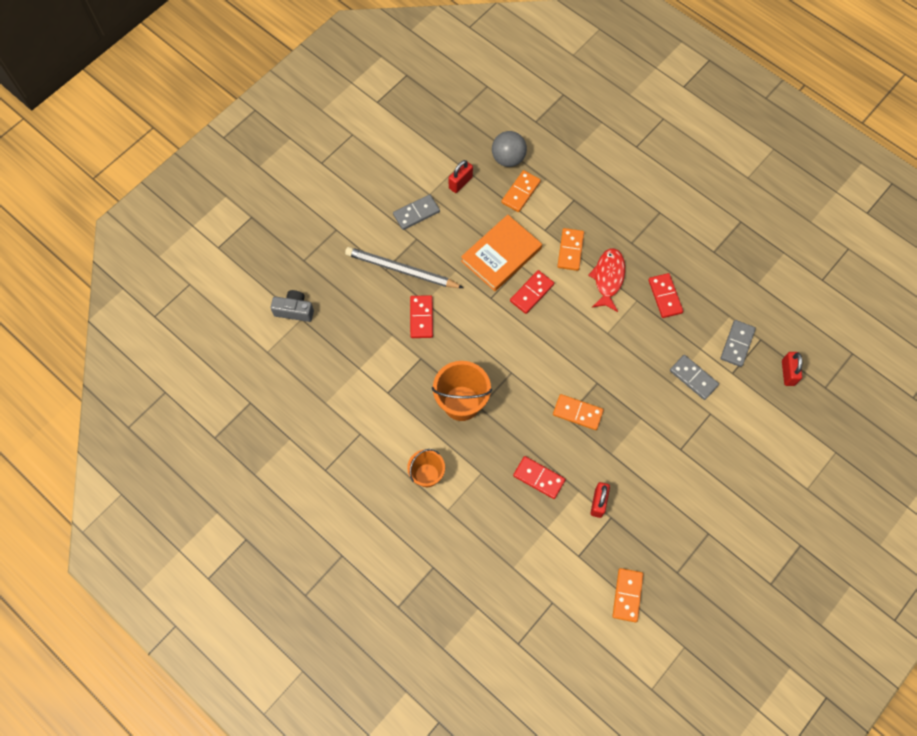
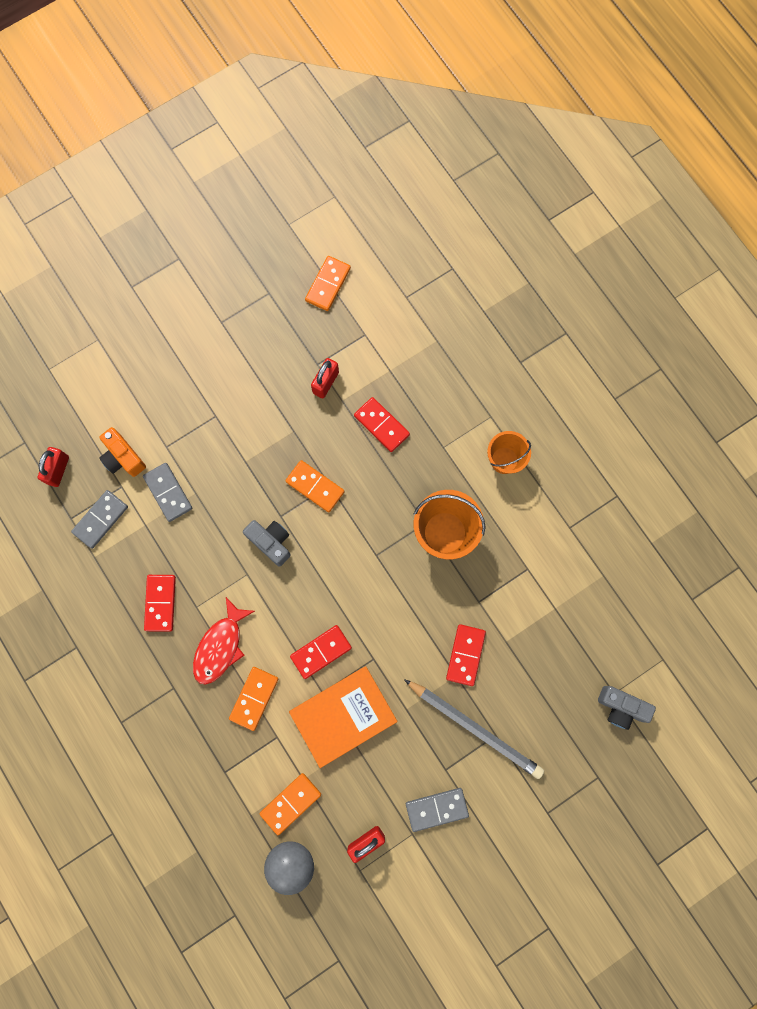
camera: 165 degrees left, 10 degrees up
(597, 361) = (271, 542): none -> grey camera
(741, 396) = (123, 457): none -> orange camera

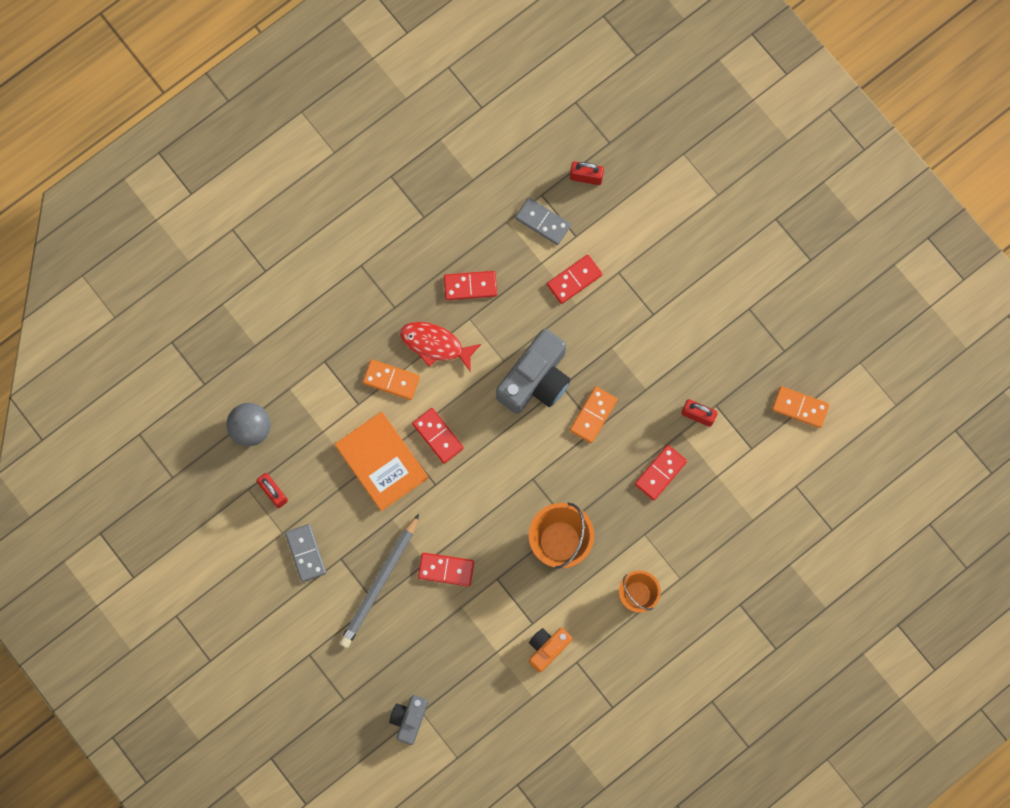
camera: 85 degrees right, 0 degrees up
(123, 457) = (604, 234): orange camera -> orange camera (547, 648)
(168, 492) = (574, 280): grey domino -> red domino
(271, 542) = (536, 379): grey camera -> grey camera, size x1.78
(290, 803) = (301, 422): orange domino -> none

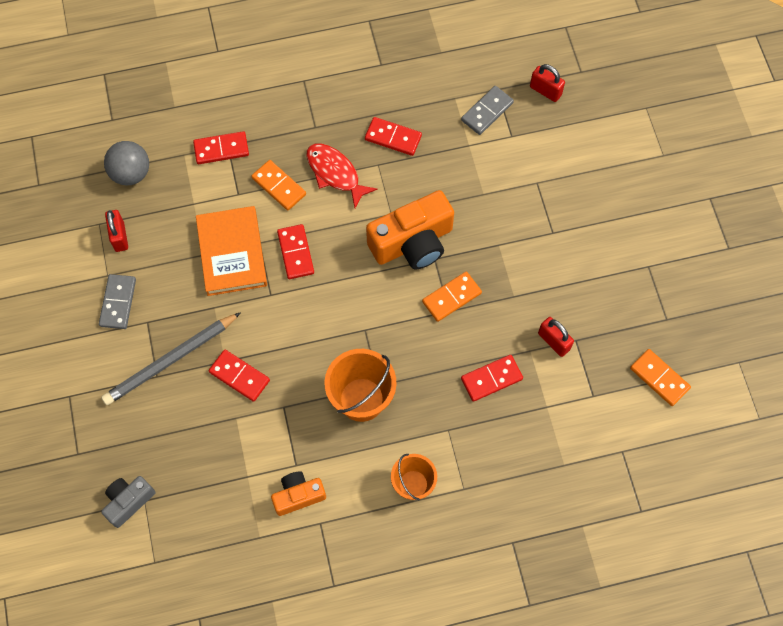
camera: 25 degrees right, 10 degrees down
(536, 379) = (413, 243): grey camera -> orange camera
(543, 222) = (487, 112): grey domino -> grey domino turned 75 degrees clockwise
(574, 280) = (492, 172): red domino -> red domino (221, 149)

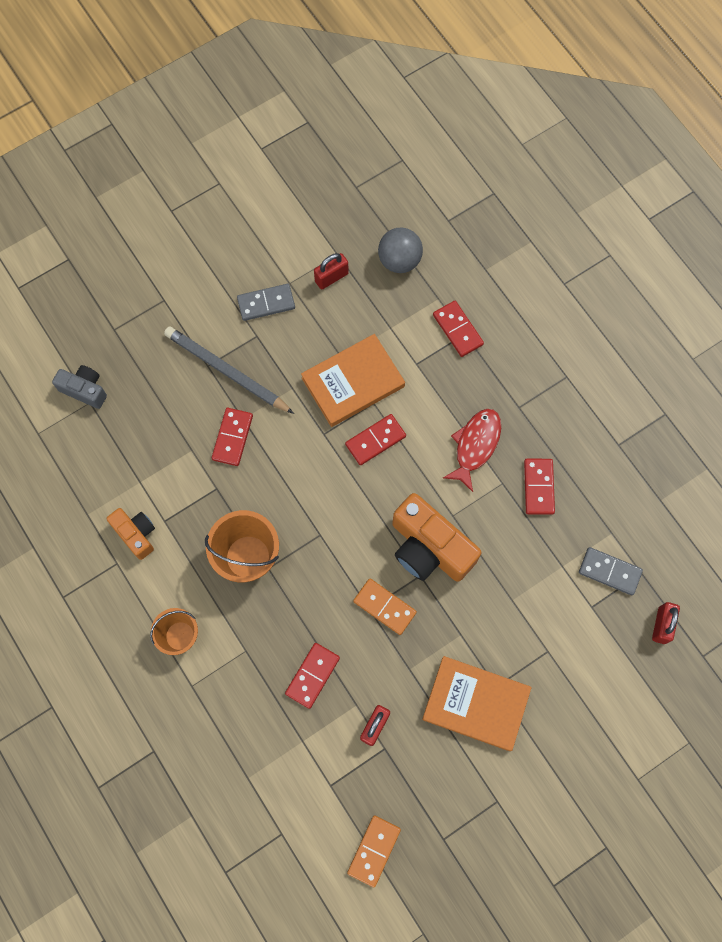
camera: 70 degrees right, 5 degrees up
(279, 186) = (439, 398): orange domino -> none
(491, 378) = (312, 676): red domino -> red domino turned 75 degrees clockwise
(561, 253) = (476, 703): none -> orange book

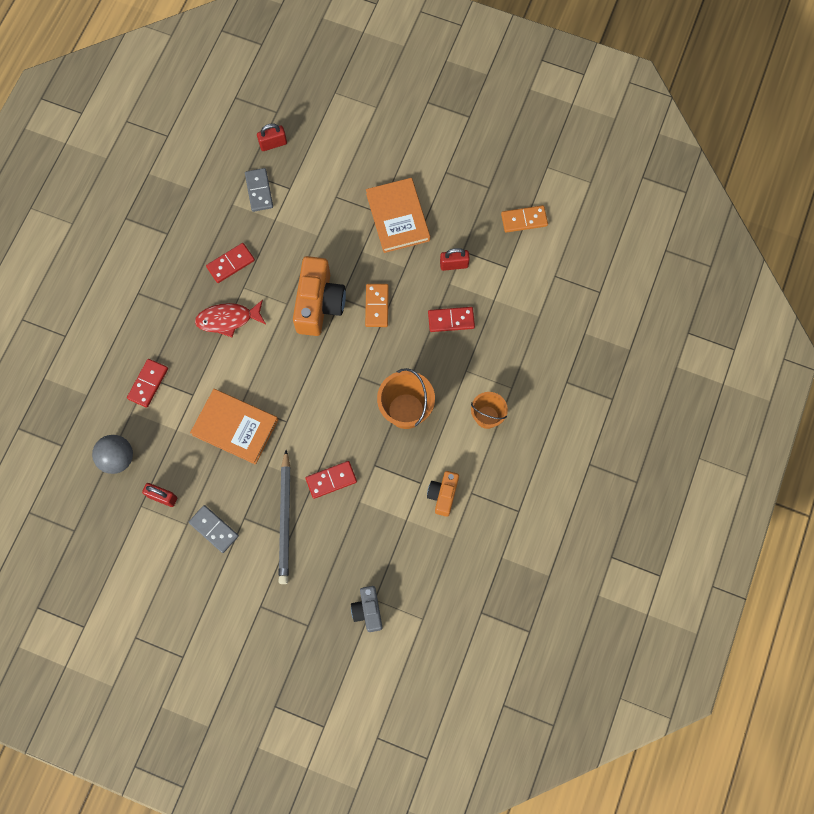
camera: 125 degrees left, 0 degrees up
(375, 440) = (268, 385): red domino -> none

